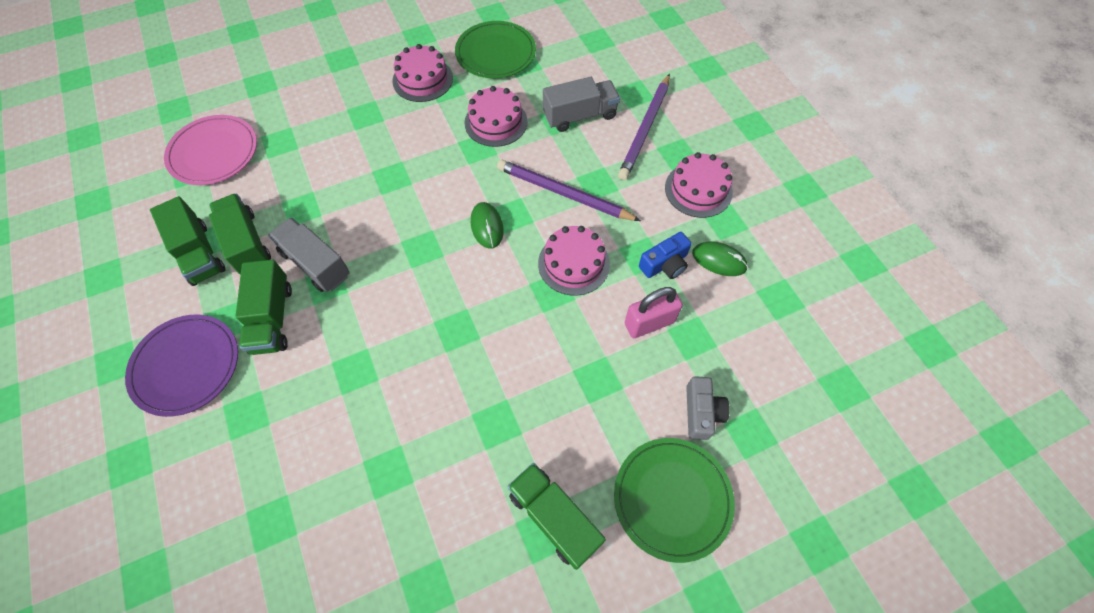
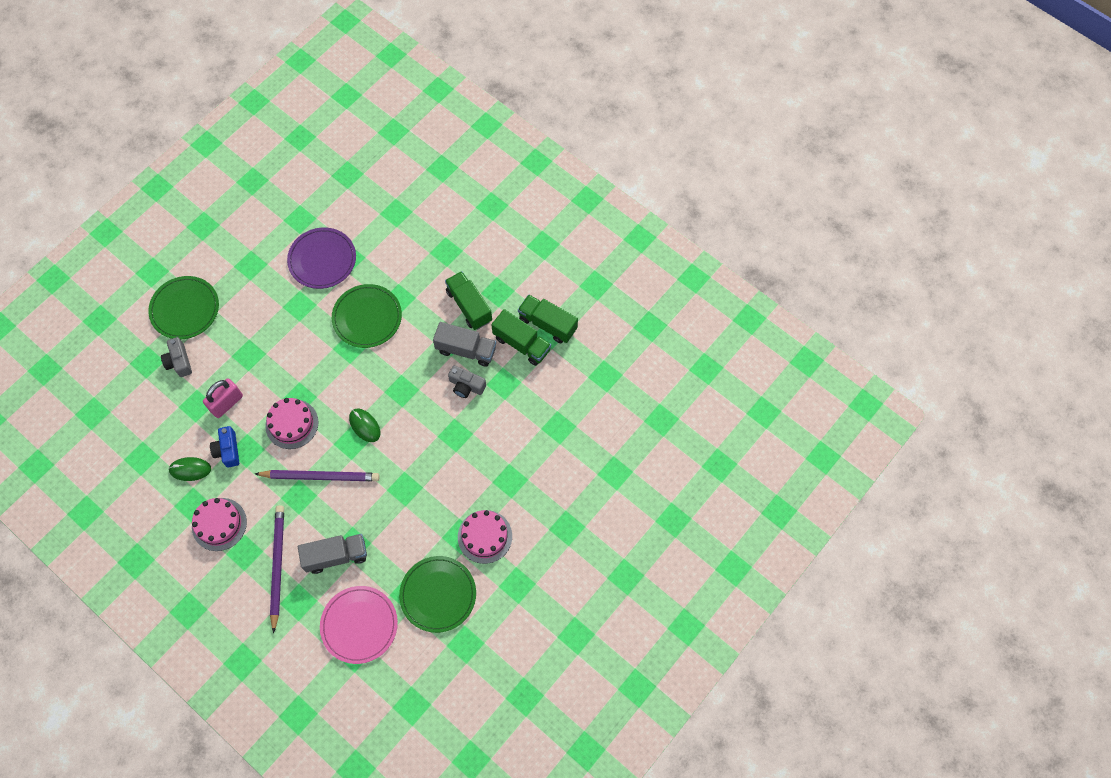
camera: 155 degrees right, 5 degrees up
(186, 366) = (500, 260): purple plate -> purple plate (322, 260)
(213, 153) = (599, 397): pink plate -> pink plate (359, 625)
(344, 222) = (466, 386): none -> grey camera
(411, 362) = (367, 317): none -> green plate
(496, 122) = (402, 519): pink cake -> none
(554, 518) = (247, 274): green truck -> none
(580, 116) = (336, 556): grey truck -> grey truck turned 150 degrees counterclockwise
(665, 264) = (228, 450): blue camera -> blue camera turned 45 degrees counterclockwise

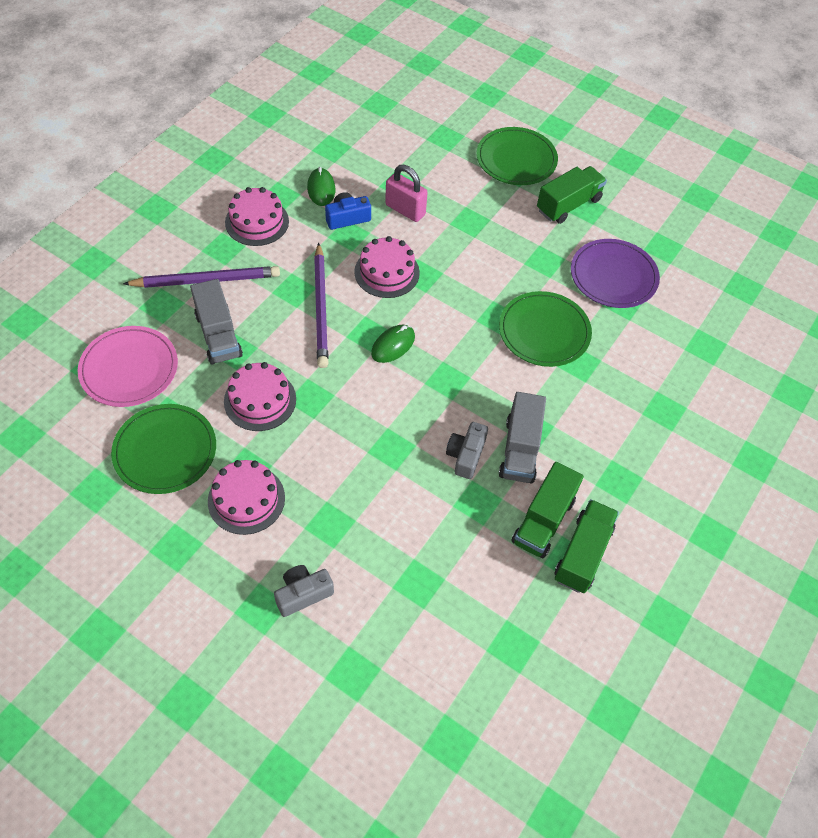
camera: 80 degrees right, 10 degrees down
(179, 361) = (450, 163): grey camera -> grey camera (303, 594)
(402, 525) = (260, 400): none -> pink cake
(469, 306) = (588, 447): green truck -> green truck (568, 205)

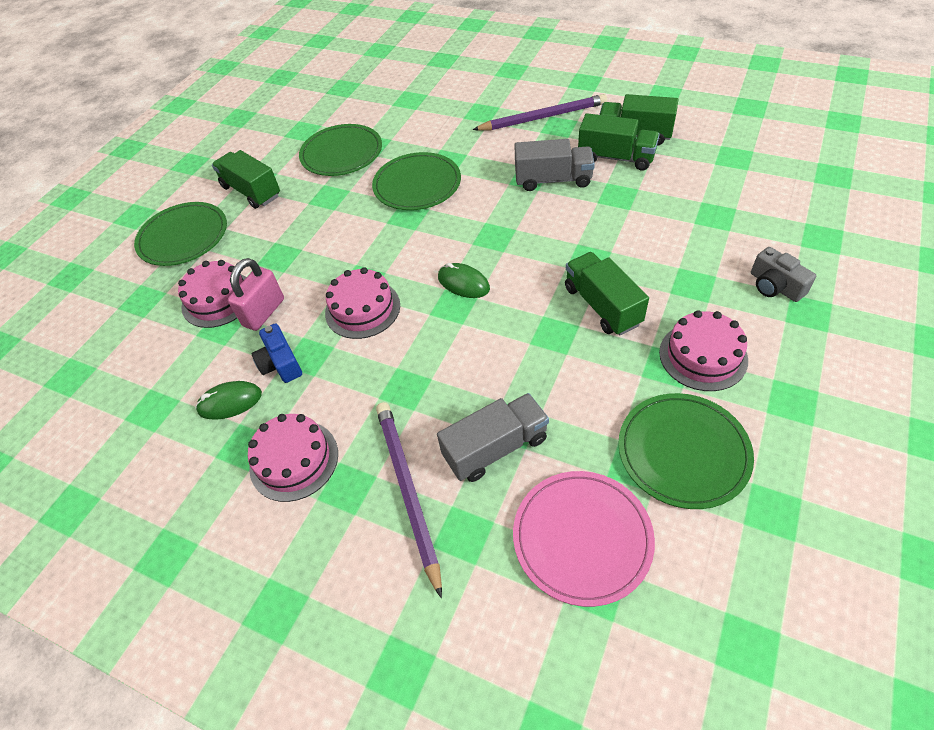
camera: 90 degrees left, 5 degrees down
(260, 400) = (575, 378): pink cake -> pink cake (218, 299)
(321, 308) = (427, 355): purple pencil -> purple pencil (543, 117)
(329, 442) = (602, 306): none -> green truck
(466, 455) = (573, 210): grey camera -> none
(613, 276) = (341, 153): purple plate -> green plate

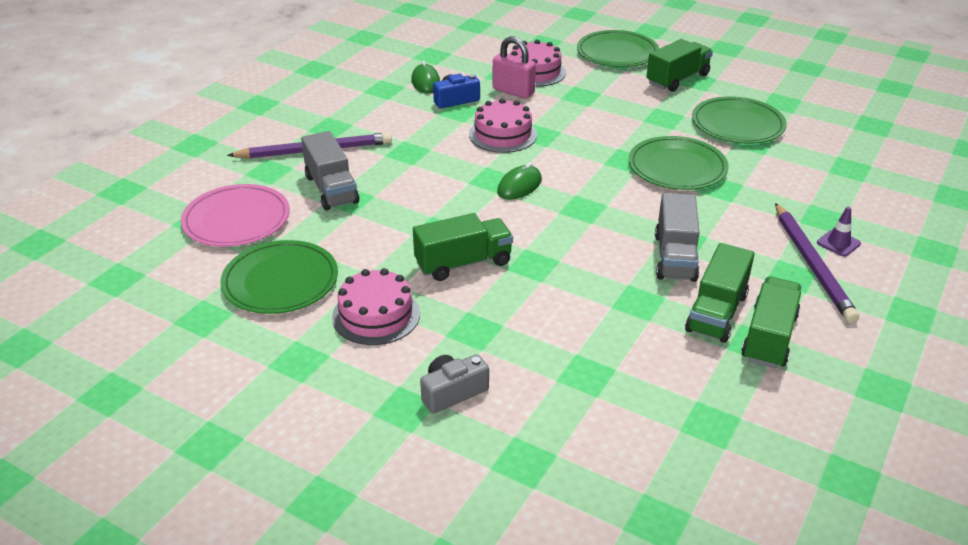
camera: 90 degrees right, 15 degrees down
(294, 460) = (363, 107): pink cake -> none
(513, 106) = (838, 243): none -> purple traffic cone

